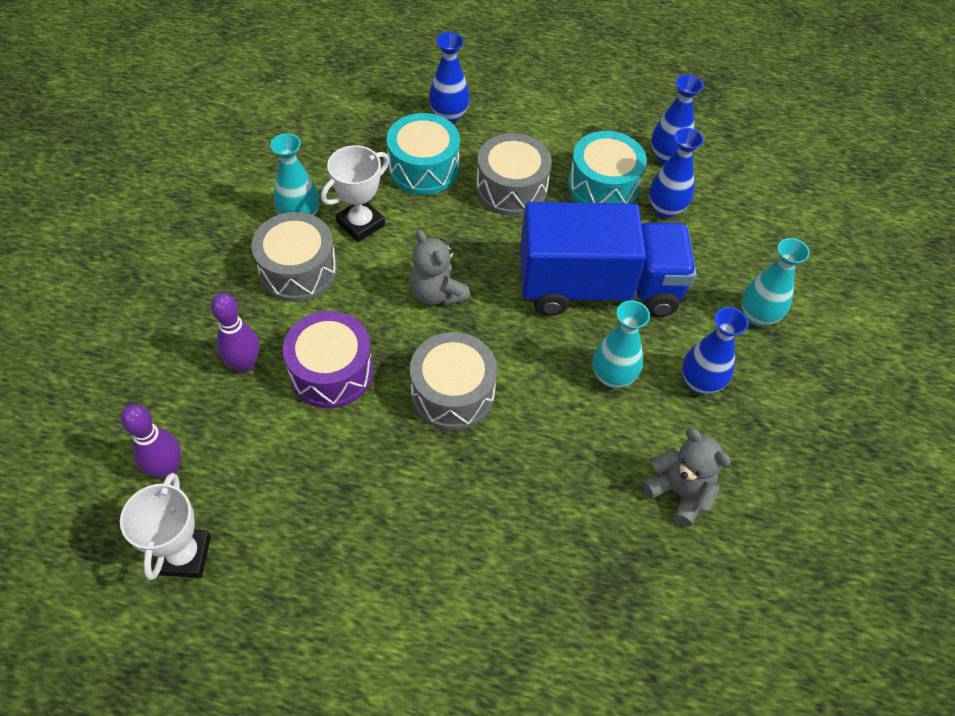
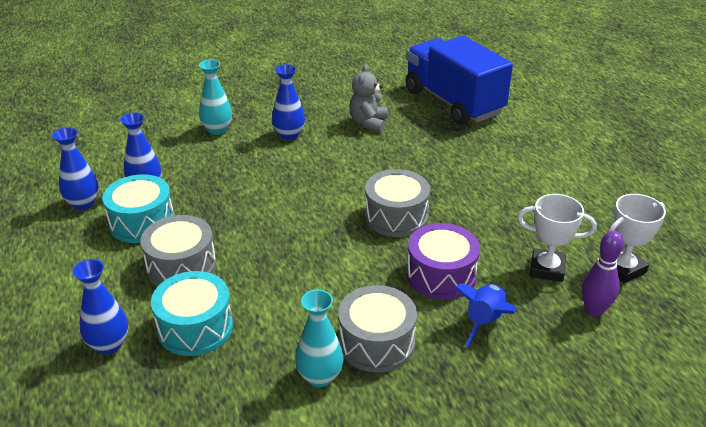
camera: 120 degrees left, 20 degrees down
(245, 364) = (485, 321): purple bowling pin -> blue rocket
(360, 224) = (294, 333): white trophy -> white trophy (547, 269)
(437, 293) = (324, 258): grey teddy bear -> none
(598, 287) = (249, 191): blue truck -> blue truck (453, 102)
(612, 376) = (317, 164): turquoise vase -> none

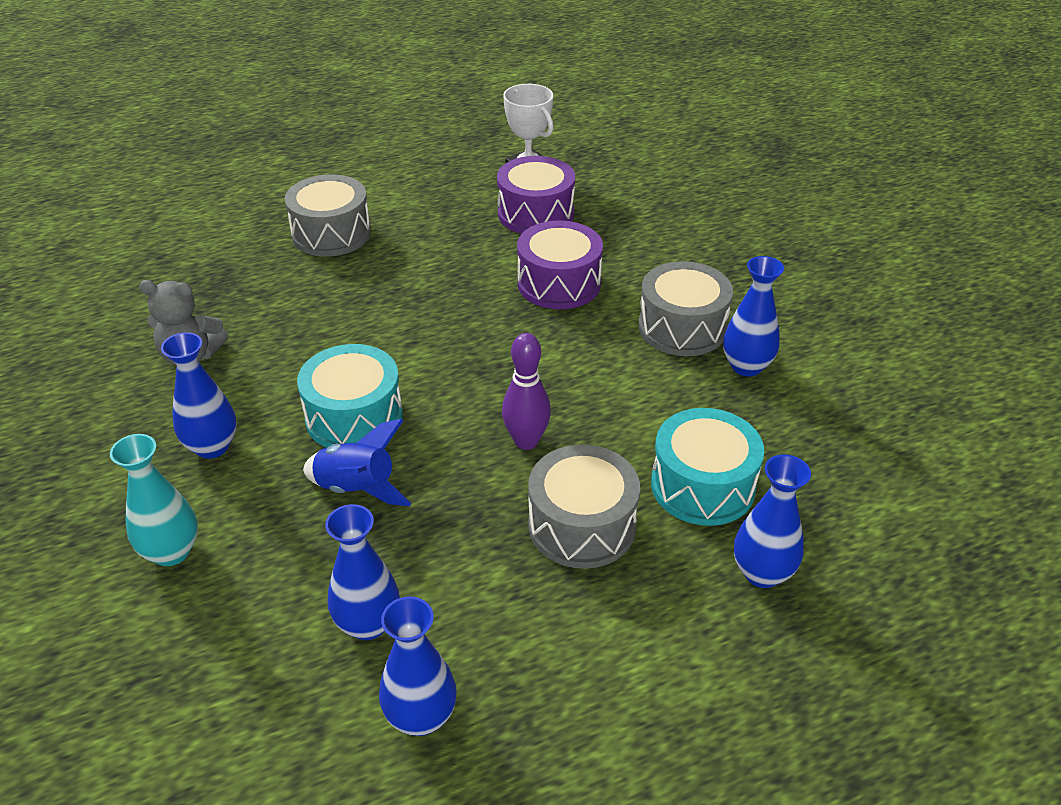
camera: 95 degrees left, 5 degrees up
(142, 222) = (475, 603): turquoise drum -> turquoise drum (354, 417)
(320, 376) = (746, 366): turquoise vase -> blue vase
(396, 216) = (446, 320): grey drum -> grey drum (331, 234)
(453, 102) = (149, 272): blue truck -> none
(485, 321) = (628, 255): blue rocket -> blue rocket (357, 488)
(547, 269) = (535, 213): white trophy -> purple drum
(594, 310) = (595, 191): purple bowling pin -> purple bowling pin (526, 441)

